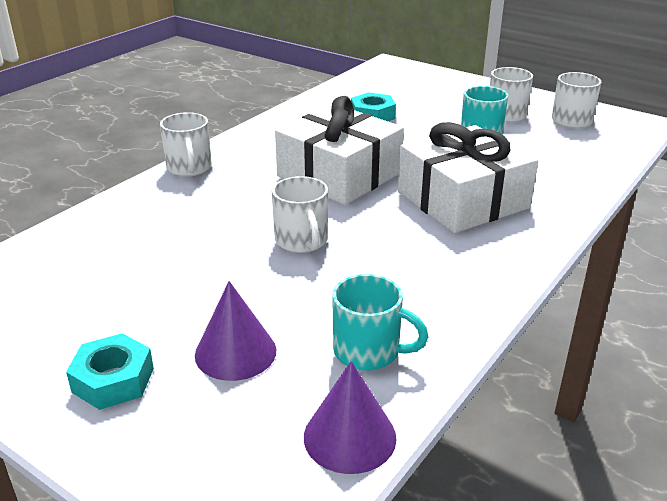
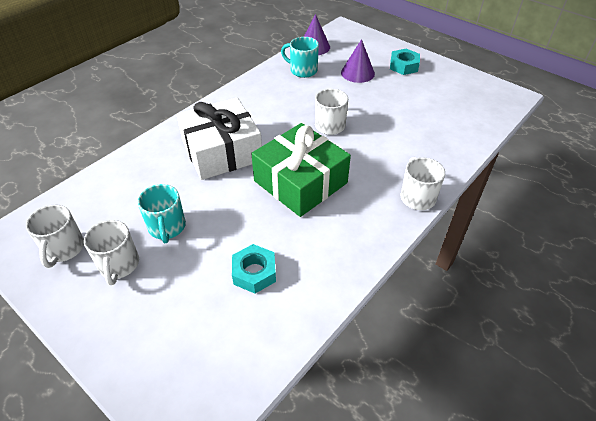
camera: 175 degrees left, 15 degrees up
(339, 174) = (300, 182): white gift -> green gift

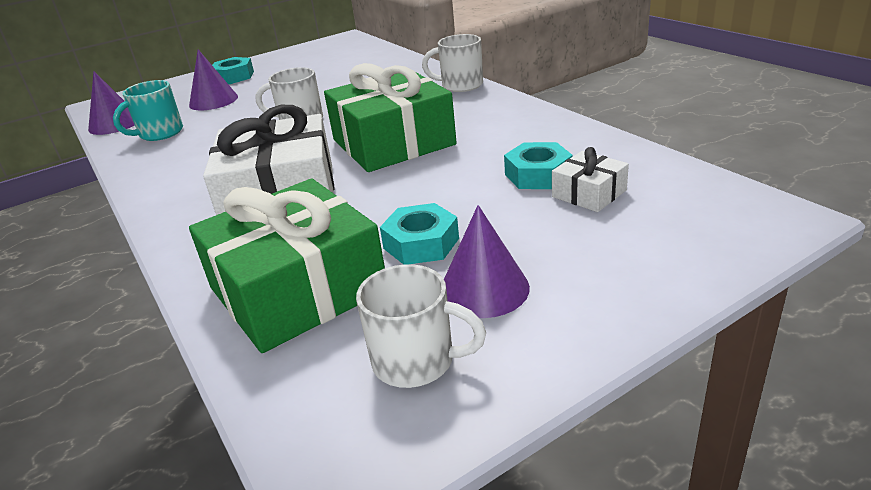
camera: 70 degrees left, 15 degrees down
(119, 265) = (484, 289): white mug -> purple cone
(127, 188) = (297, 289): none -> green gift
(167, 227) = (421, 243): turquoise mug -> turquoise nut
(227, 306) = (589, 193): none -> white gift

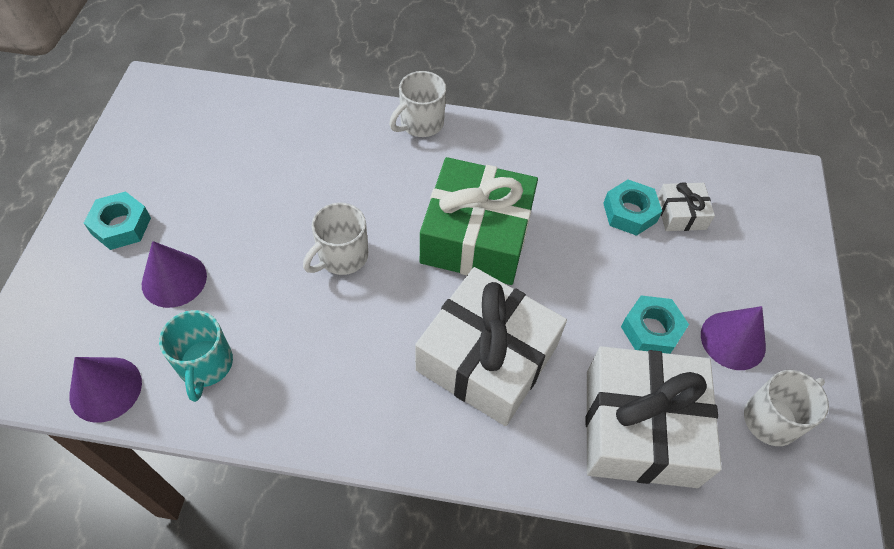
camera: 55 degrees left, 25 degrees up
(297, 289) = (640, 427): green gift -> white gift

